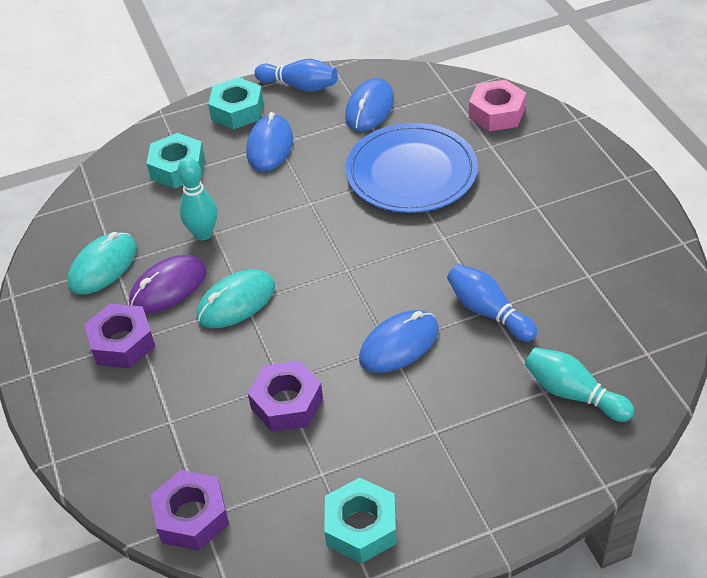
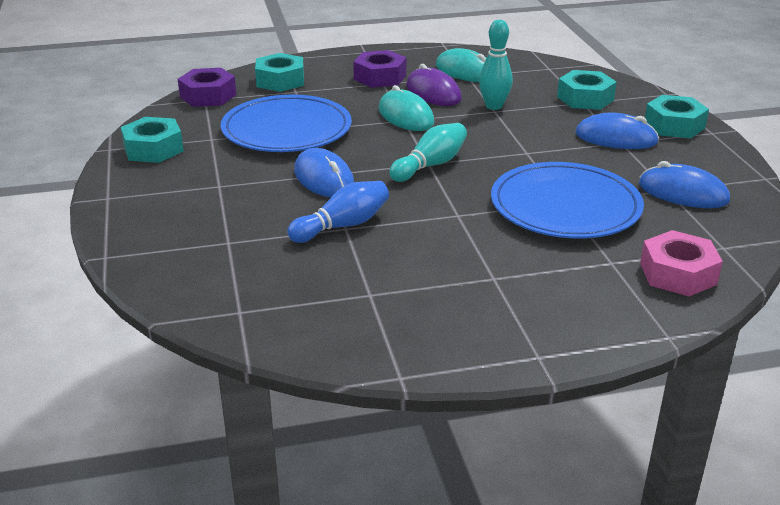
camera: 95 degrees right, 15 degrees down
(136, 445) = (280, 81): none -> turquoise nut
(287, 403) = (286, 130): purple nut -> blue plate
(299, 86) = (721, 157): blue bowling pin -> none
(573, 394) = (215, 256): turquoise bowling pin -> turquoise bowling pin (430, 165)

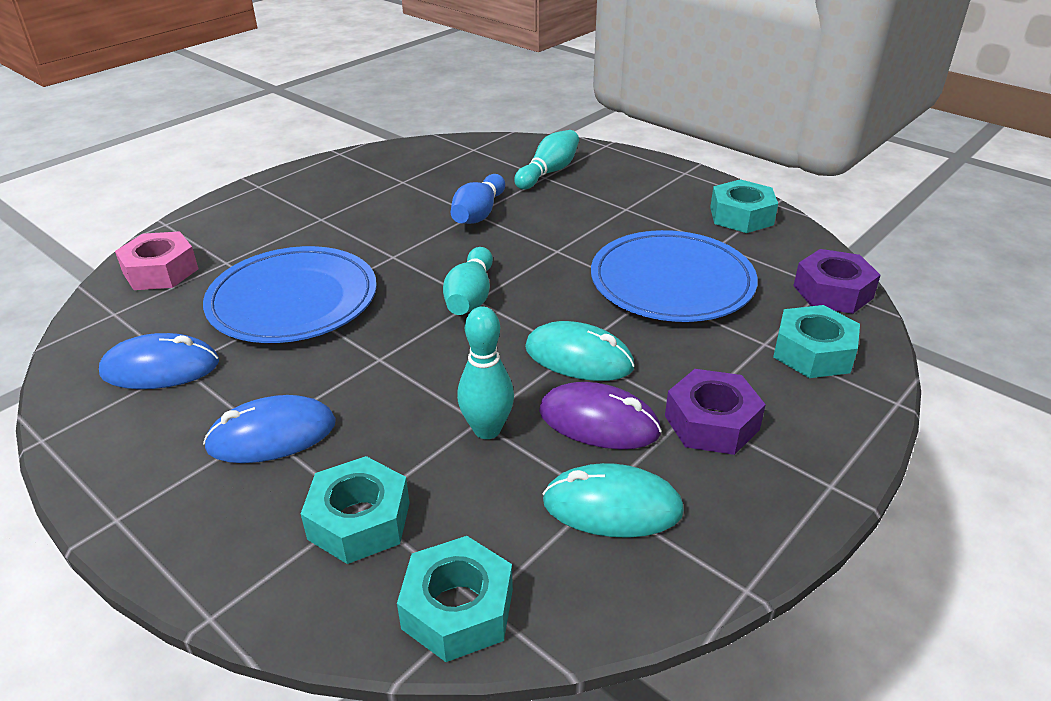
camera: 145 degrees right, 5 degrees up
(217, 245) = (548, 172): none -> turquoise bowling pin
(324, 178) = (551, 245): blue mouse -> none
(674, 125) = (184, 508): turquoise nut -> turquoise nut (458, 609)

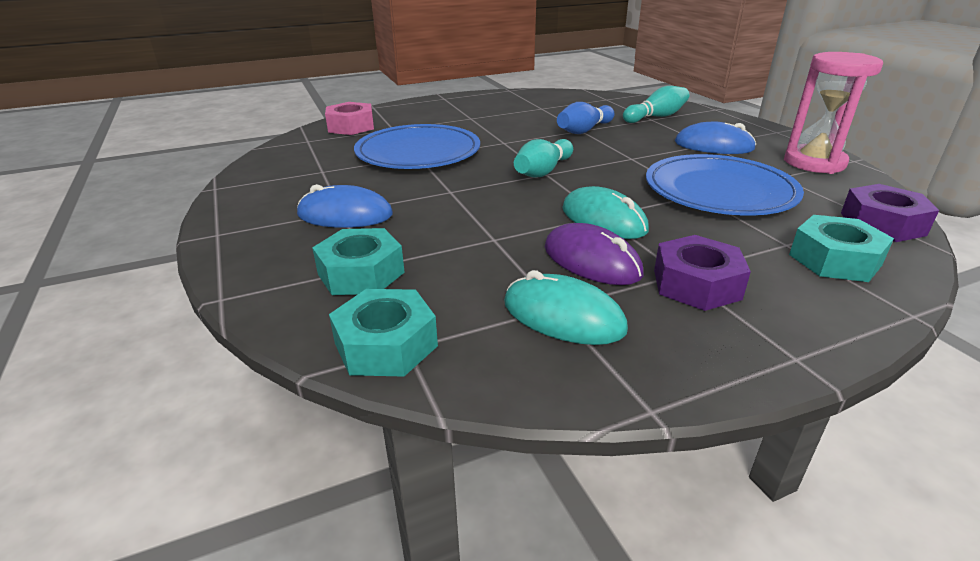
camera: 25 degrees right, 5 degrees down
(160, 368) = (309, 169): blue mouse -> blue mouse (713, 146)
(487, 430) = (496, 245): turquoise bowling pin -> none
(741, 216) = (814, 163): turquoise nut -> pink hourglass

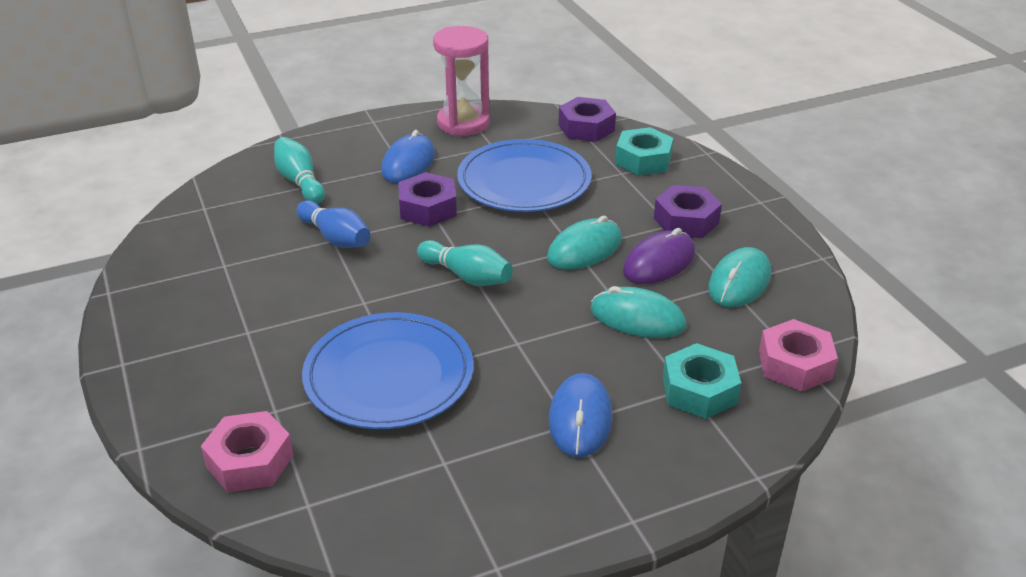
camera: 90 degrees left, 5 degrees up
(386, 345) = (795, 365): turquoise nut -> pink nut
(484, 244) = (637, 318): none -> turquoise mouse
(642, 155) = (428, 208): none -> purple nut

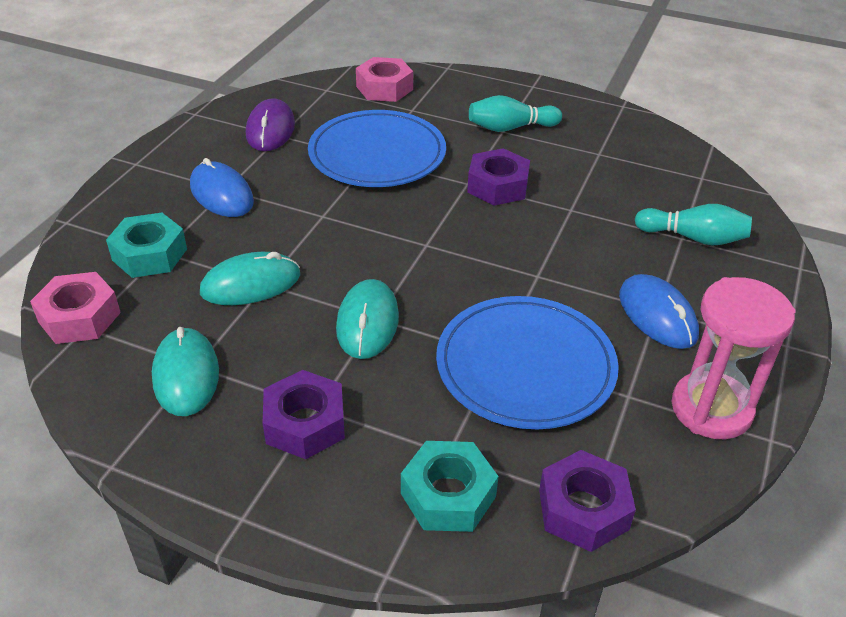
camera: 135 degrees right, 5 degrees up
(335, 238) = (572, 212): blue bowling pin -> none
(428, 208) = (555, 279): purple nut -> purple nut (497, 186)
(467, 276) = (428, 240): turquoise bowling pin -> turquoise bowling pin (510, 128)
(659, 262) = (284, 350): purple mouse -> purple mouse (270, 129)

